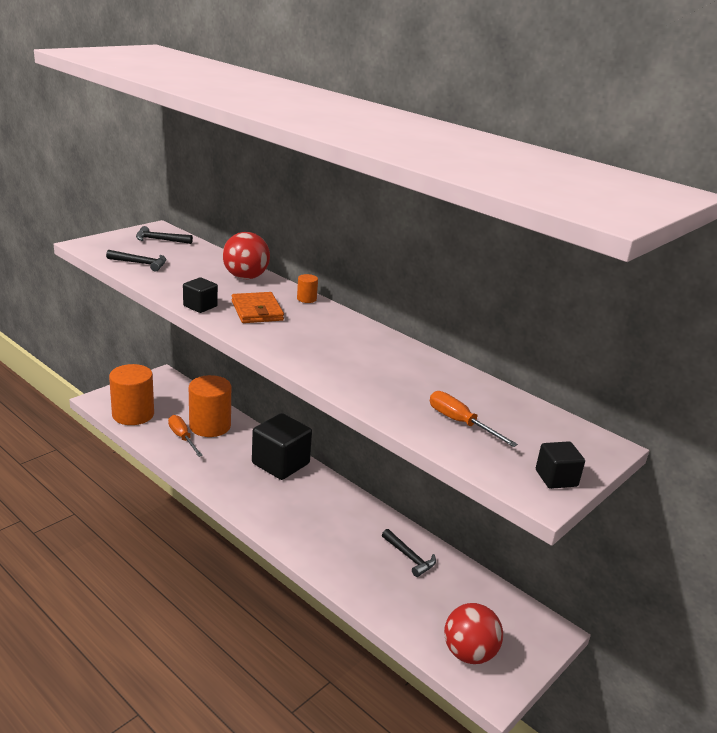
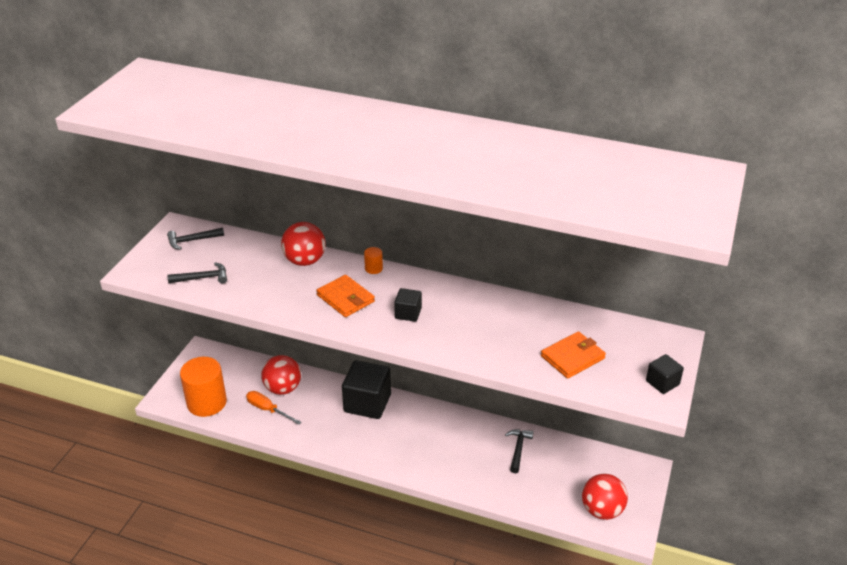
camera: 20 degrees left, 10 degrees up
(200, 306) = (296, 311): black cube -> black cube (408, 313)
(210, 426) = (283, 388): orange cylinder -> red ball
(409, 557) = (518, 449): black hammer -> black hammer turned 105 degrees counterclockwise
(460, 423) = (572, 357): orange screwdriver -> orange wallet

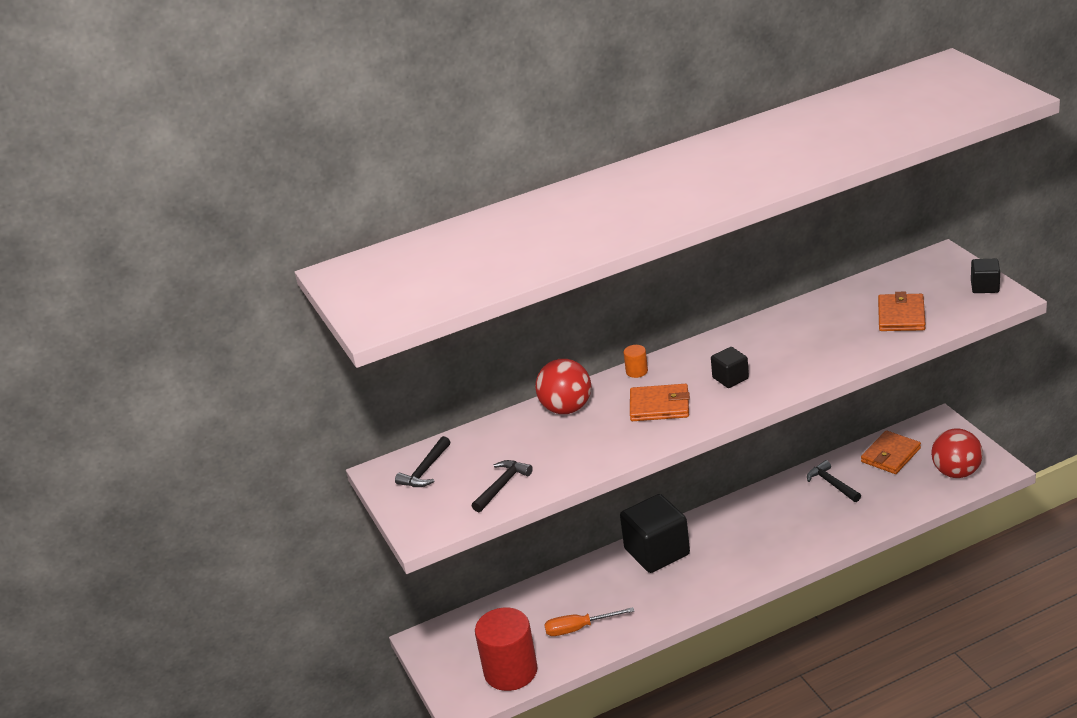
camera: 40 degrees left, 5 degrees down
(207, 403) = (510, 671): orange cylinder -> red cylinder
(283, 388) = (561, 603): red ball -> none
(581, 463) = (890, 455): none -> orange wallet

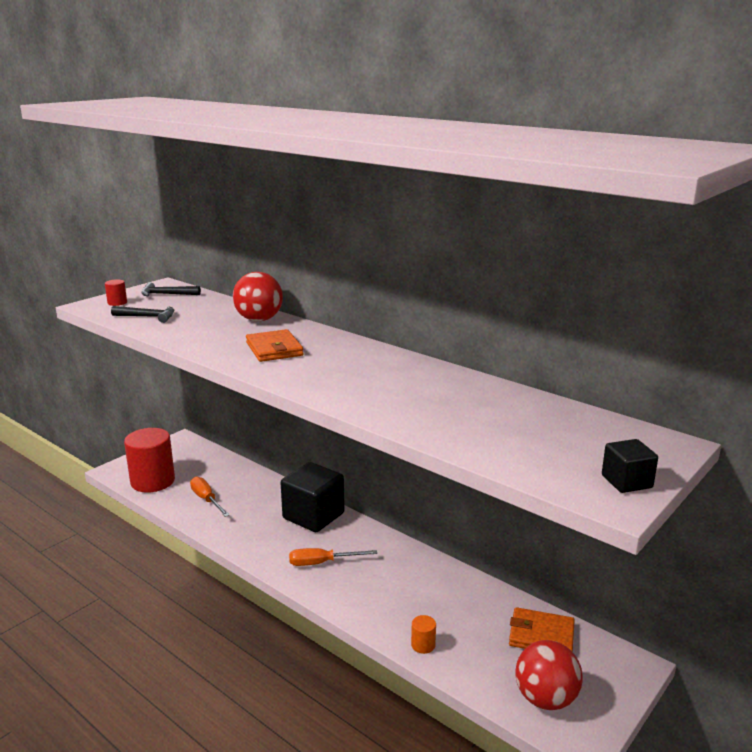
camera: 60 degrees right, 10 degrees down
(430, 510) = (117, 303): none -> red cylinder
(636, 371) = (325, 334): orange cylinder -> orange cylinder (423, 645)
(730, 378) = (332, 369): black cube -> none
(739, 558) = (322, 563): none -> orange screwdriver
(832, 484) = (464, 600): black hammer -> none
(901, 316) = (509, 436): orange wallet -> none

